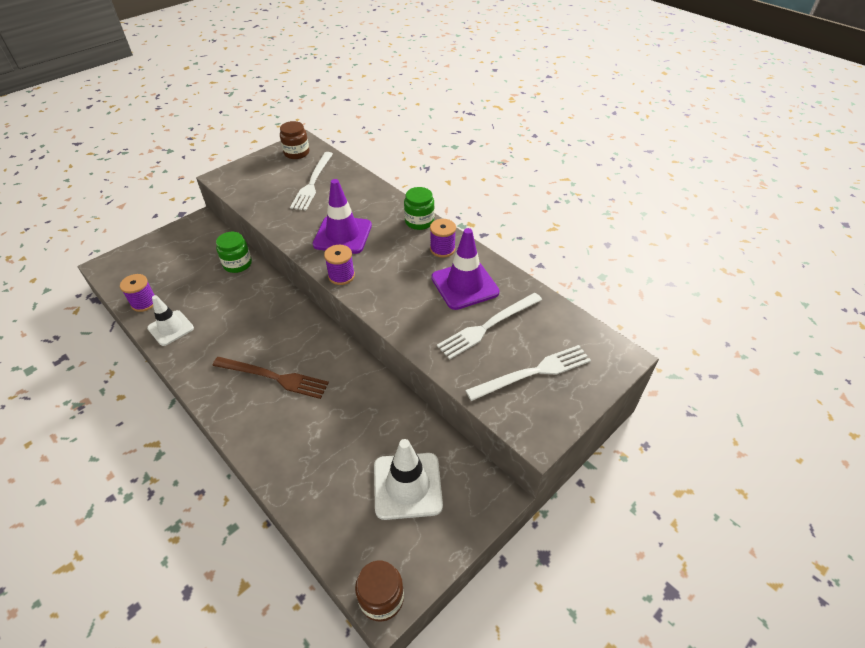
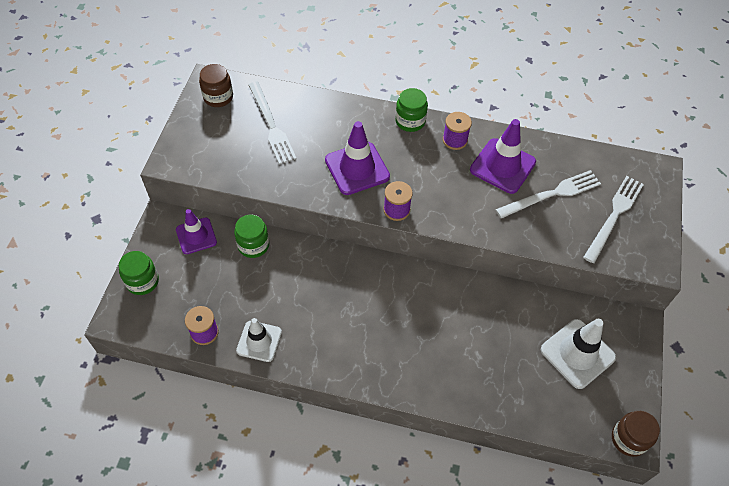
camera: 35 degrees left, 10 degrees up
(145, 251) = (142, 281): none -> green jar
(208, 240) = (196, 236): none -> purple traffic cone
(274, 377) = (398, 331): brown fork -> none
(488, 326) = (551, 194): white fork -> white fork turned 135 degrees counterclockwise

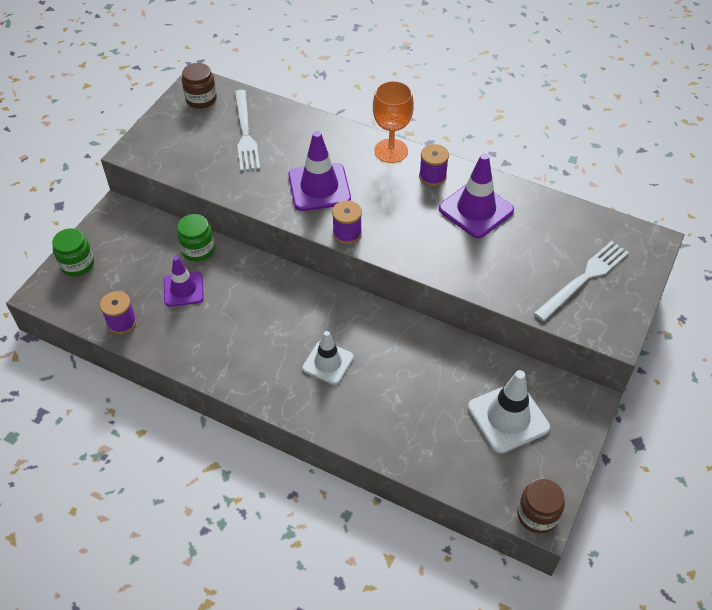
camera: 15 degrees right, 5 degrees down
(196, 236) = (144, 231): purple traffic cone -> purple traffic cone (183, 289)
(259, 341) = (173, 341): white traffic cone -> white traffic cone (328, 363)
(410, 121) = (391, 151): green jar -> orange goblet
(551, 194) = (520, 246): white fork -> none

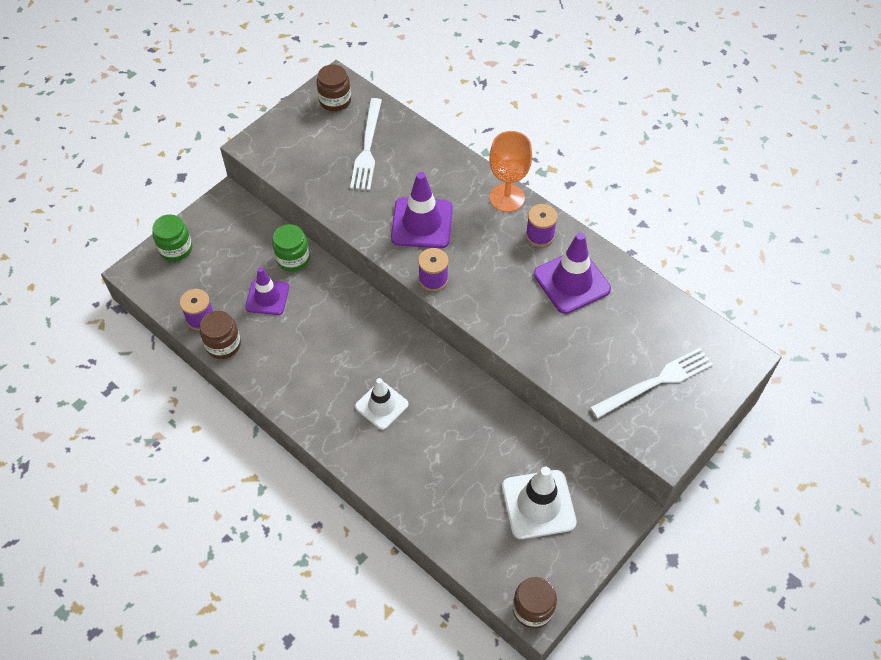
camera: 15 degrees right, 5 degrees up
(152, 341) = (223, 344): none -> brown jar

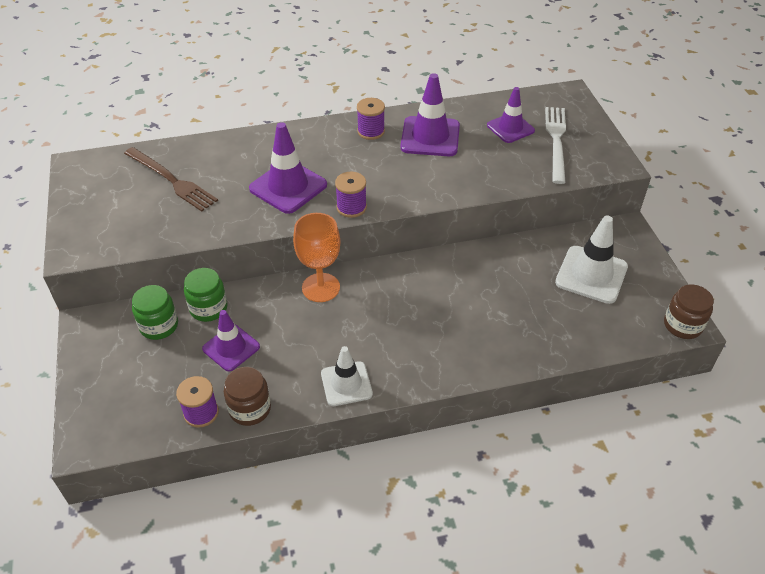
camera: 55 degrees left, 10 degrees down
(176, 249) = (96, 393): green jar -> green jar (159, 326)
(335, 100) = (95, 175): brown jar -> none
(367, 147) = (172, 180): white fork -> brown fork
(381, 405) = (421, 324): white traffic cone -> white traffic cone (346, 384)
(507, 198) = (317, 130): orange goblet -> orange goblet (321, 287)
(641, 336) = (510, 128): none -> purple traffic cone

